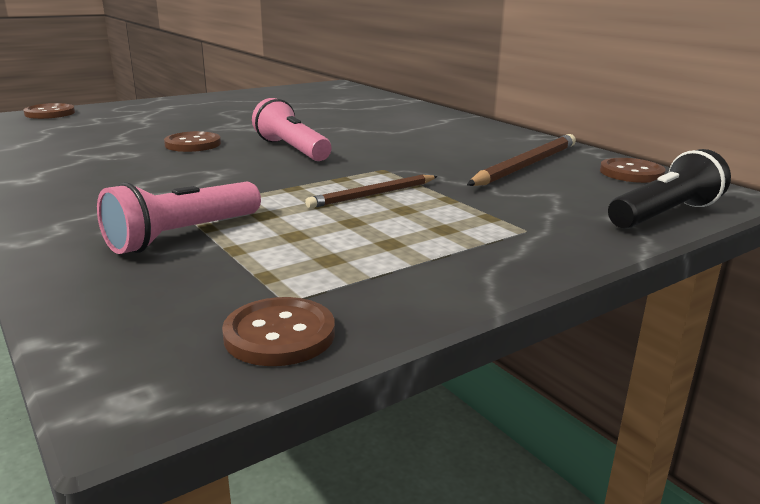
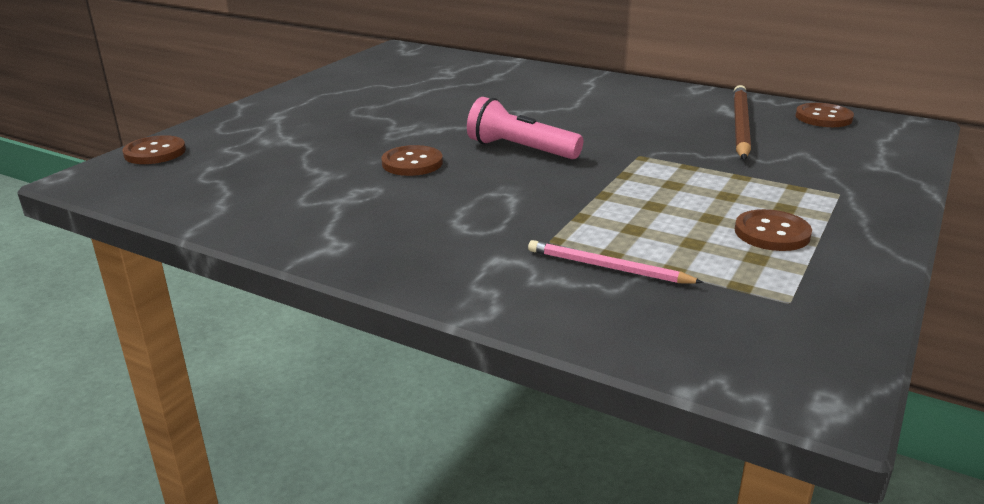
camera: 25 degrees left, 5 degrees up
(182, 235) = (608, 267): pink flashlight -> pink pencil
(279, 334) = (831, 328): brown button -> brown button (772, 233)
(373, 195) = (679, 186): brown pencil -> none
(665, 215) = (901, 156): black flashlight -> none

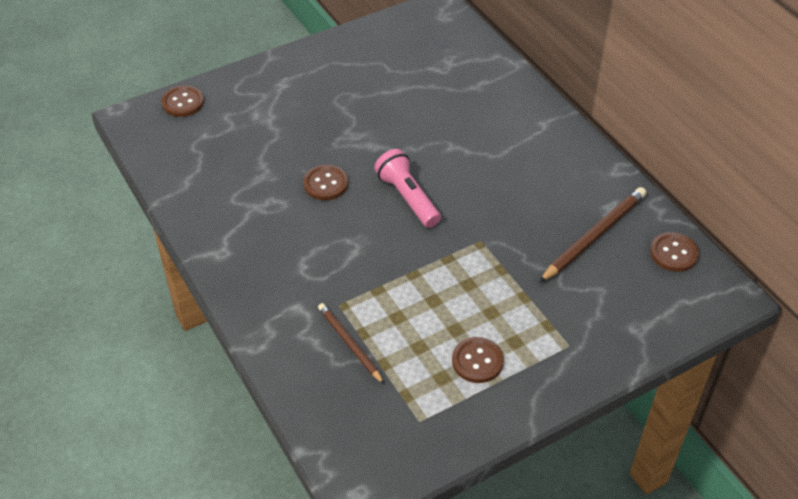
camera: 30 degrees right, 20 degrees up
(608, 267) = (349, 344): pink pencil -> brown pencil

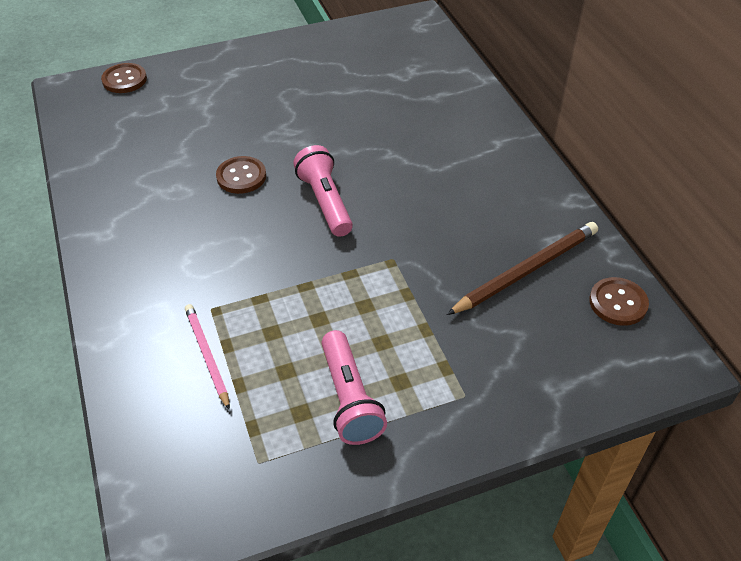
camera: 10 degrees right, 0 degrees up
(349, 344) = (207, 356): brown pencil -> pink pencil
(477, 361) = (349, 398): brown button -> pink flashlight

